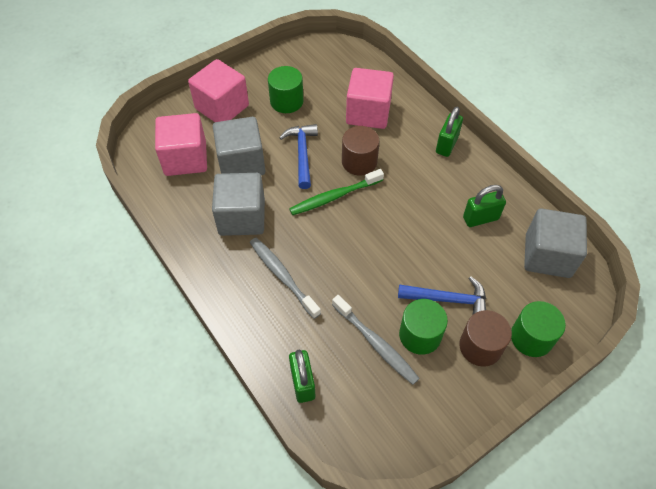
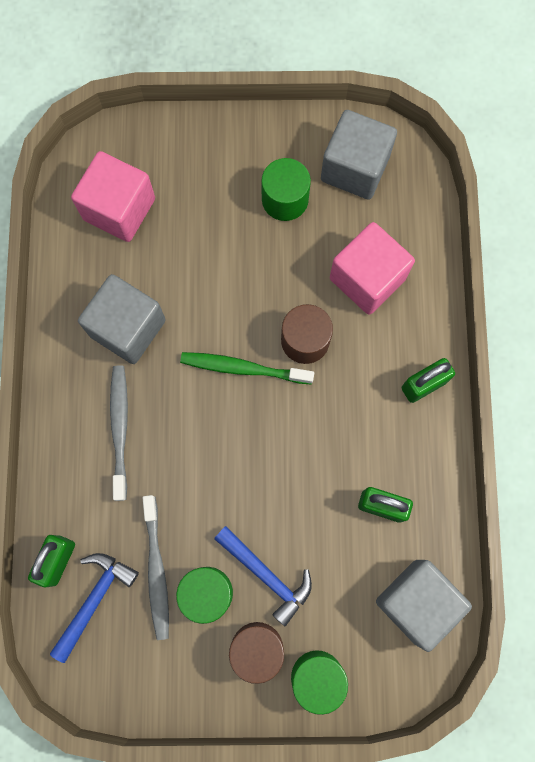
camera: 35 degrees right, 20 degrees up
(222, 107) = (205, 160): pink cube -> none
(241, 163) = (175, 255): grey cube -> grey cube (355, 168)
(302, 154) = (249, 287): blue hammer -> blue hammer (94, 599)

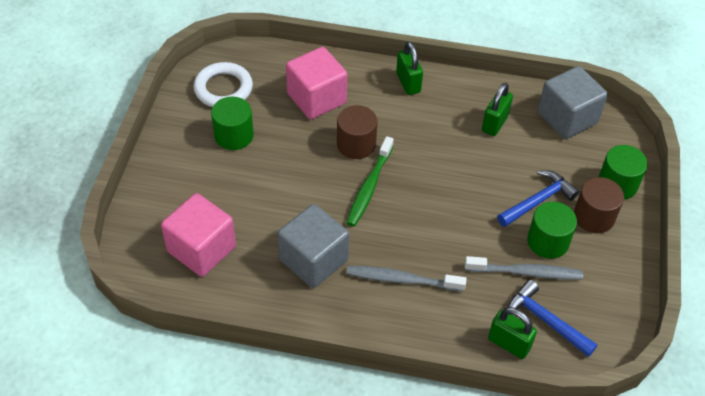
camera: 80 degrees left, 25 degrees down
(355, 168) = (223, 89): grey cube -> white ring

